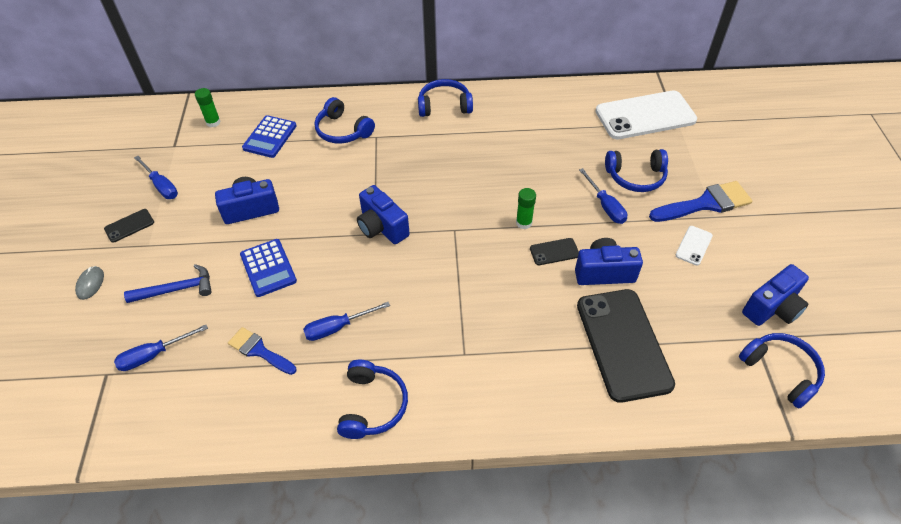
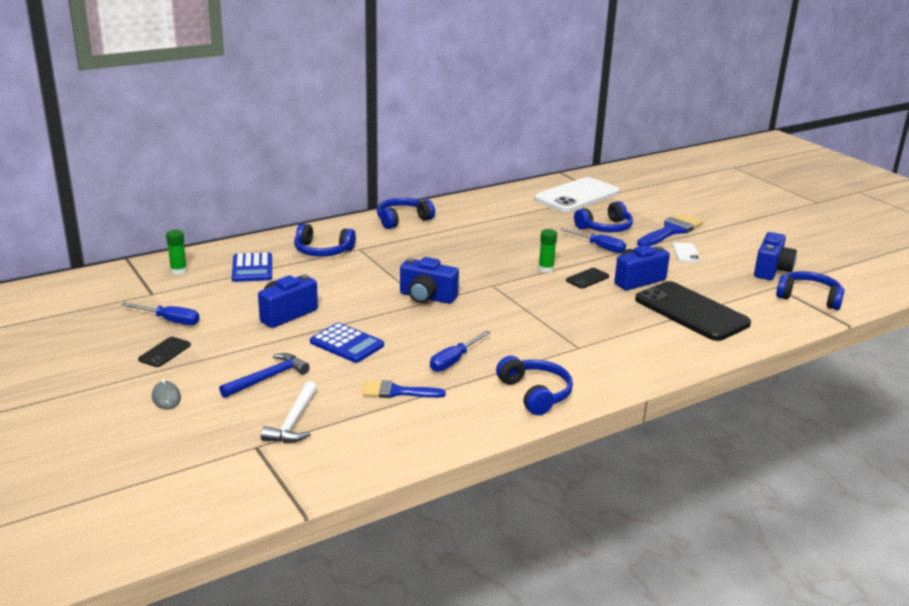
camera: 30 degrees left, 25 degrees down
(154, 355) = (293, 422): blue screwdriver -> white hammer

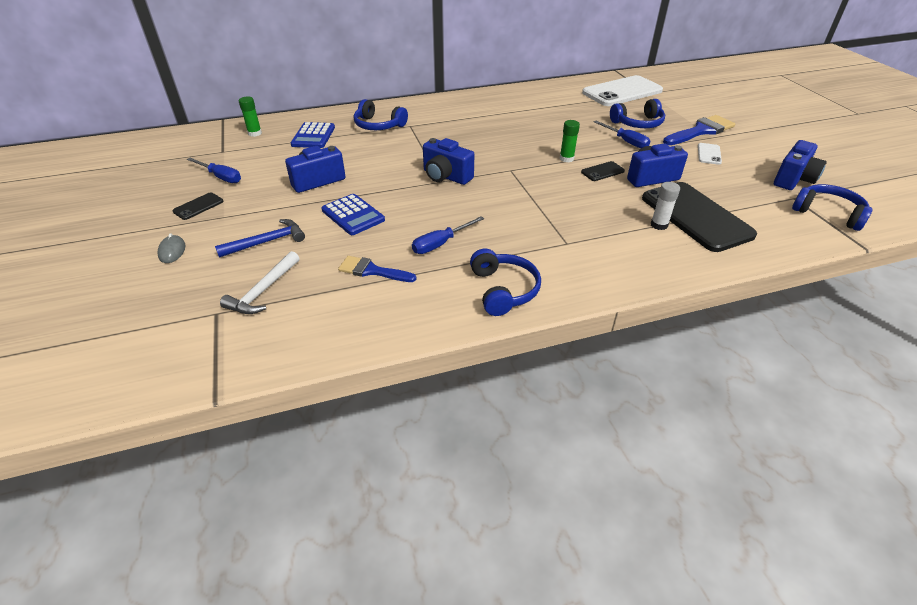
camera: 15 degrees right, 15 degrees up
(402, 220) = (459, 103): blue headphones -> none
(659, 323) = (659, 225): none -> white glue stick

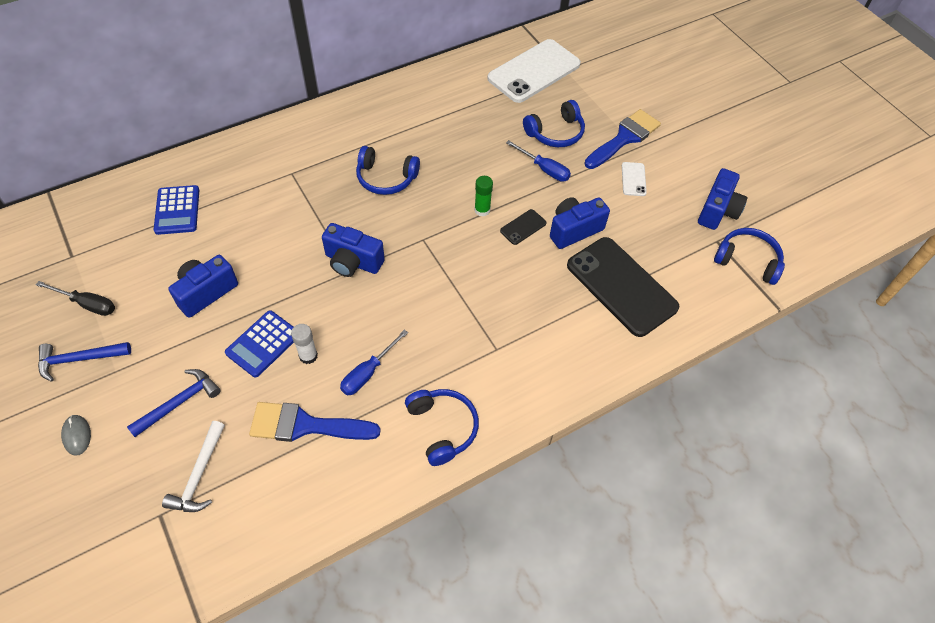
camera: 15 degrees left, 15 degrees up
(198, 206) = (79, 359): black phone -> blue hammer
(221, 177) = (87, 304): blue screwdriver -> black screwdriver
(255, 133) = (101, 215): green glue stick -> none
(353, 215) = (263, 344): blue calculator -> blue calculator turned 90 degrees clockwise
(372, 271) = (305, 425): blue brush -> blue brush, size x1.56
(378, 125) = (253, 178): blue headphones -> blue headphones (386, 178)
(659, 225) = (585, 306): white glue stick -> white glue stick (308, 356)

